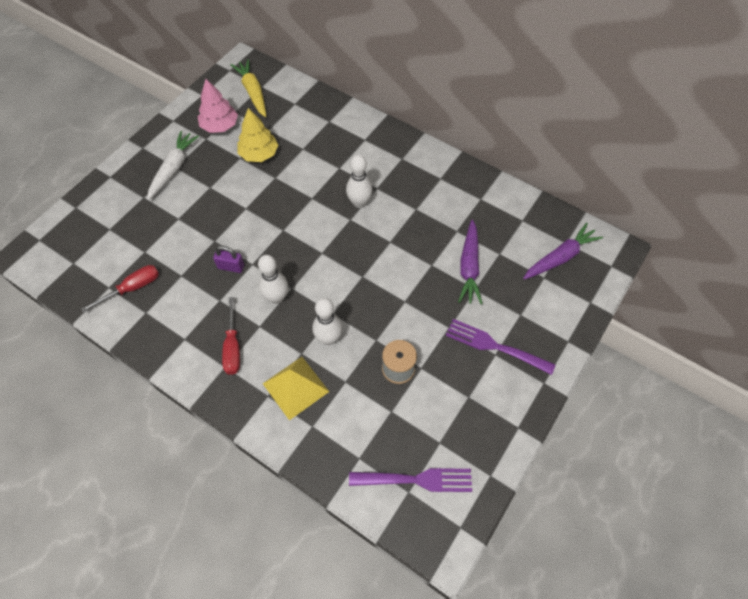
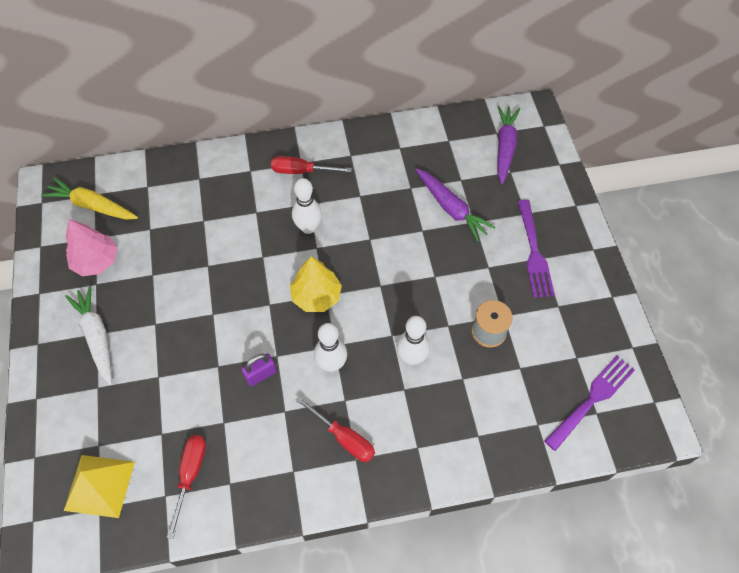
camera: 45 degrees left, 0 degrees up
(259, 154) = (167, 257): yellow tree -> yellow tree (316, 296)
(295, 387) = (431, 419): yellow pyramid -> yellow pyramid (99, 486)
(396, 164) = (301, 171): none -> red screwdriver
(494, 346) = (534, 253): purple fork -> purple fork turned 75 degrees counterclockwise

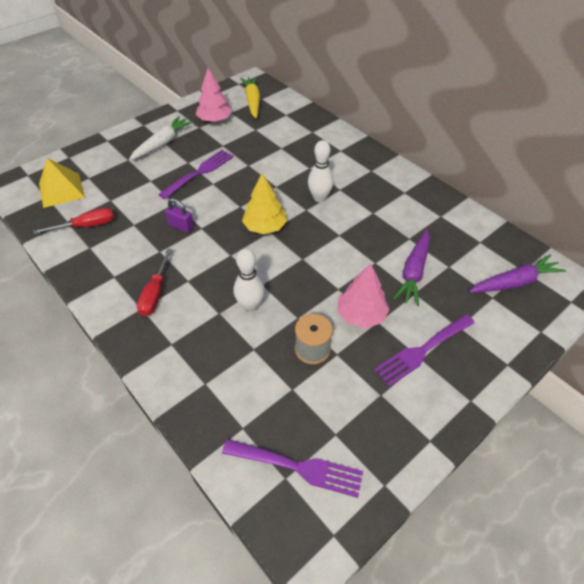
camera: 60 degrees right, 10 degrees down
(183, 319) = (199, 172): none -> purple fork
(301, 171) = (364, 174): red screwdriver -> none
(331, 364) = (213, 260): white bowling pin -> none
(474, 275) = (361, 315): none -> pink tree

